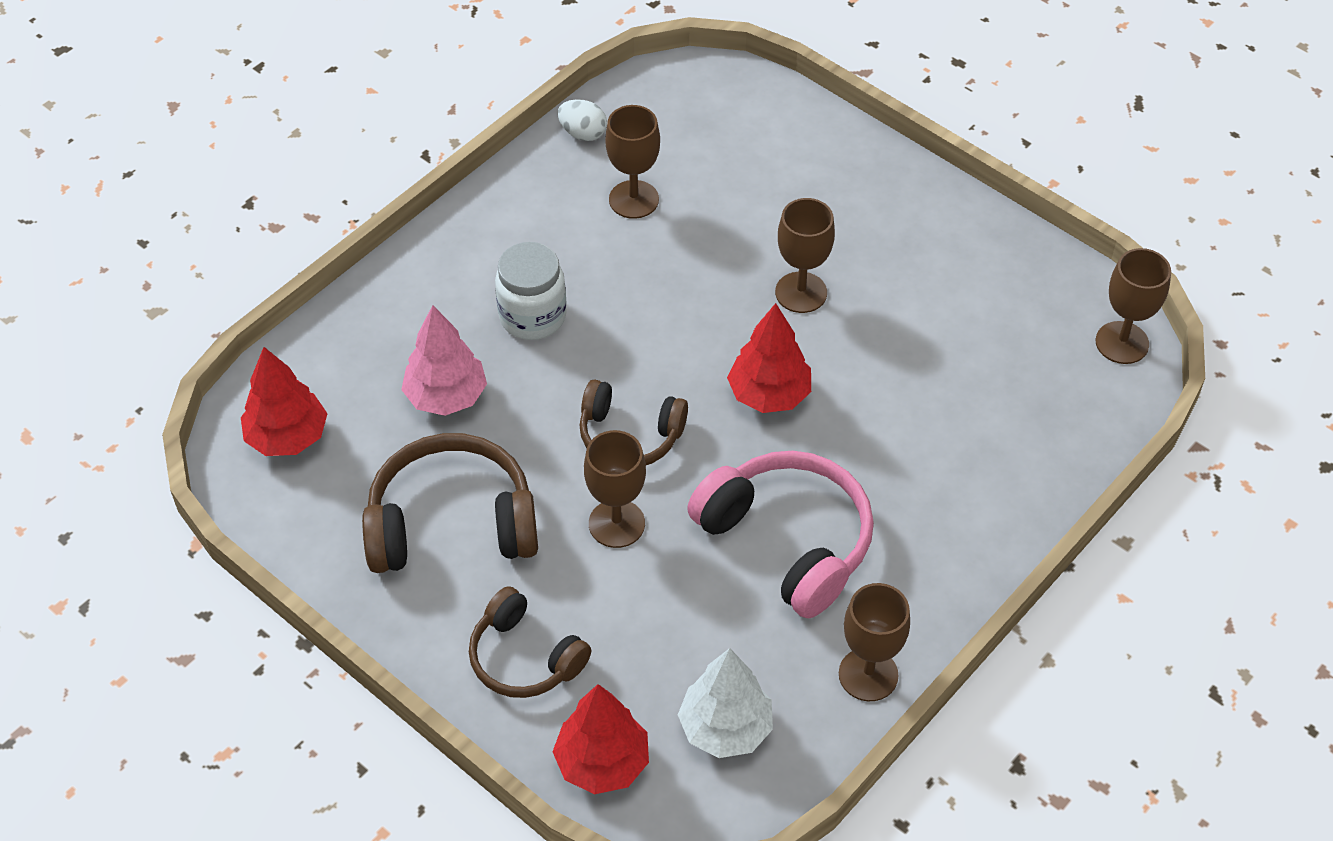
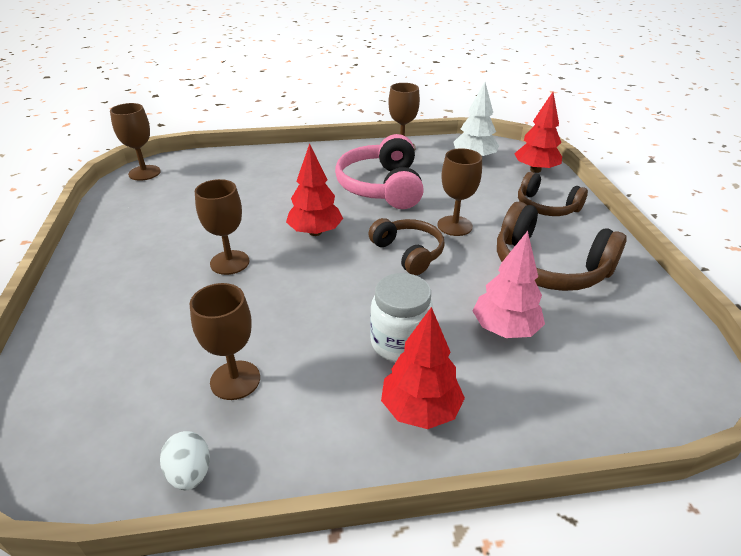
camera: 140 degrees left, 15 degrees down
(287, 437) = (646, 367): red tree -> red tree (420, 409)
(525, 657) = (546, 207): brown headphones -> brown headphones turned 135 degrees clockwise

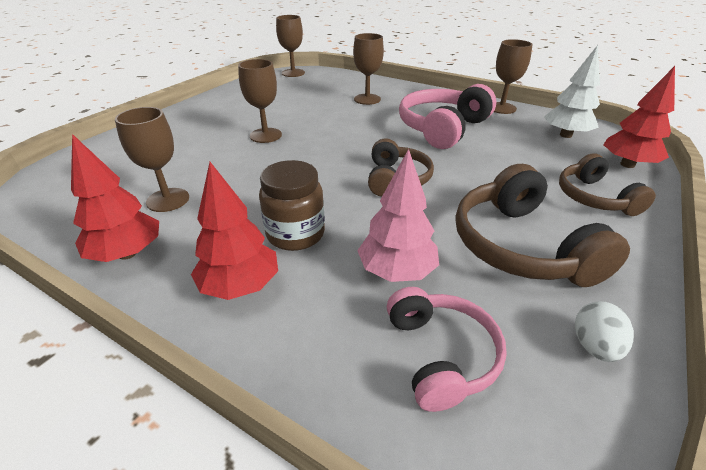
camera: 40 degrees right, 0 degrees up
(190, 473) = (73, 235): white egg -> white egg (594, 346)
(315, 232) = (346, 139): red tree -> red tree (127, 253)
(399, 343) = (295, 234): white jar -> brown jar
(454, 226) = (468, 176): brown goblet -> brown goblet (367, 99)
(594, 368) = (440, 355): none -> pink headphones

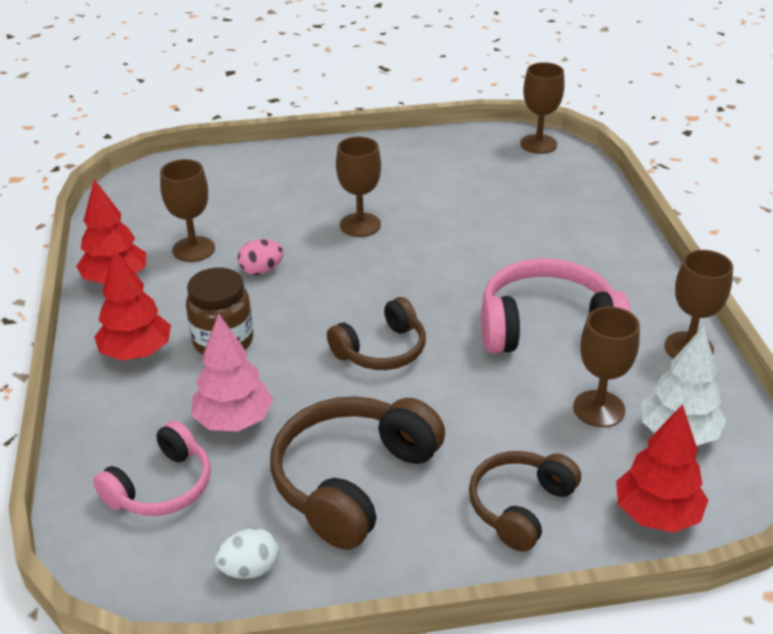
camera: 50 degrees right, 0 degrees up
(245, 184) = (261, 270): none -> pink egg
(367, 99) = (546, 235): brown goblet -> brown goblet (599, 409)

